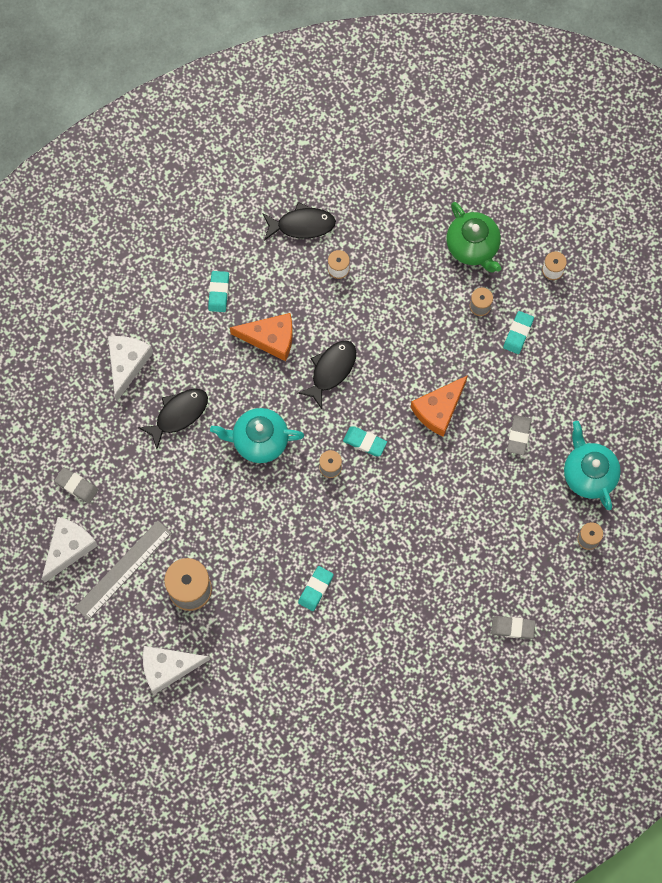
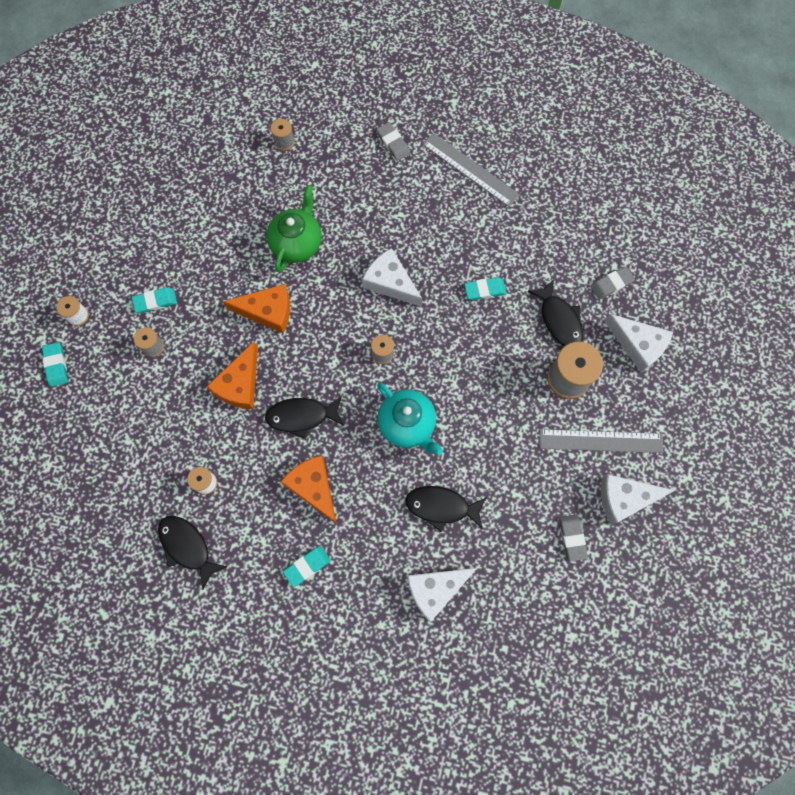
camera: 130 degrees left, 0 degrees up
(241, 625) = (559, 320): none -> black fish
(365, 442) = (340, 344): turquoise eraser -> turquoise eraser (56, 365)
(384, 521) = (390, 282): none -> white cheese
(395, 345) = (240, 384): none -> orange cheese
(433, 672) = (470, 169): none -> grey ruler
(473, 247) = (102, 391): green teapot -> green teapot (297, 243)
(518, 436) = (242, 241): grey eraser -> grey eraser (611, 284)
(588, 474) = (233, 175): turquoise teapot -> none

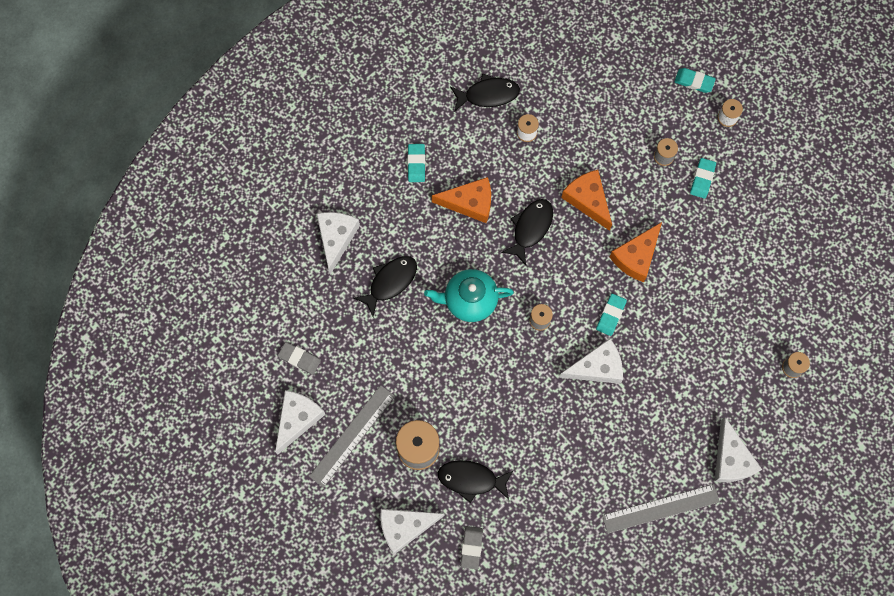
camera: 125 degrees right, 0 degrees up
(297, 243) = (684, 317): green teapot -> none
(393, 143) = (731, 459): grey eraser -> white cheese
(485, 290) = (538, 438): turquoise eraser -> turquoise eraser (610, 315)

